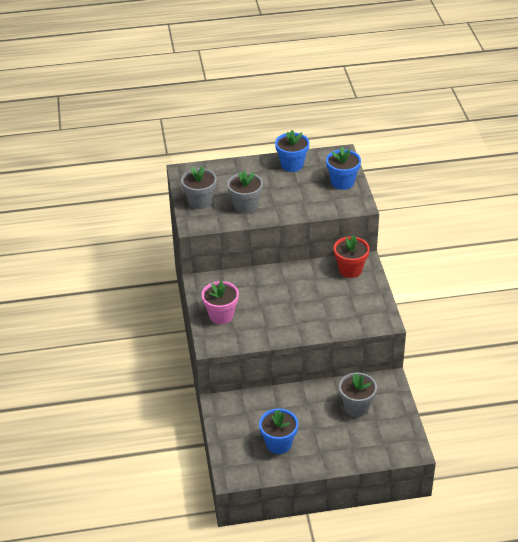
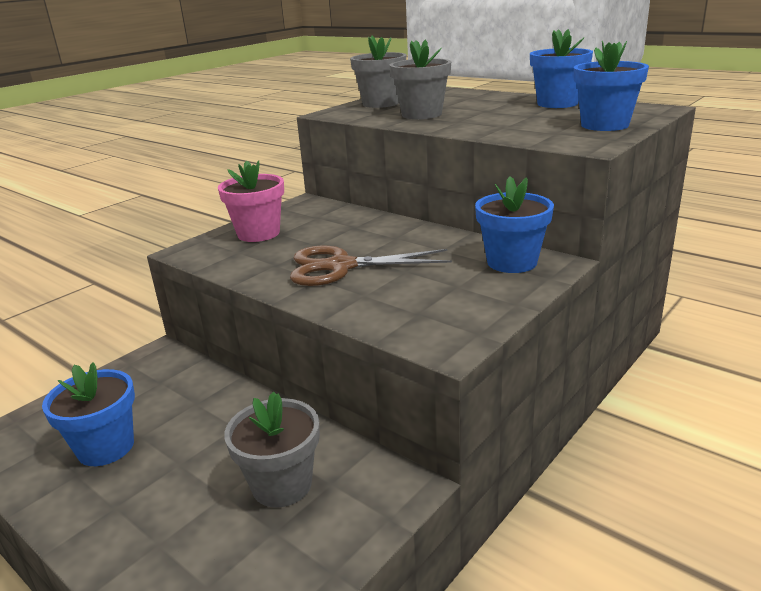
camera: 50 degrees right, 15 degrees down
(293, 311) = (341, 266): none -> brown scissors
(350, 269) = (512, 262): red flower pot -> blue flower pot

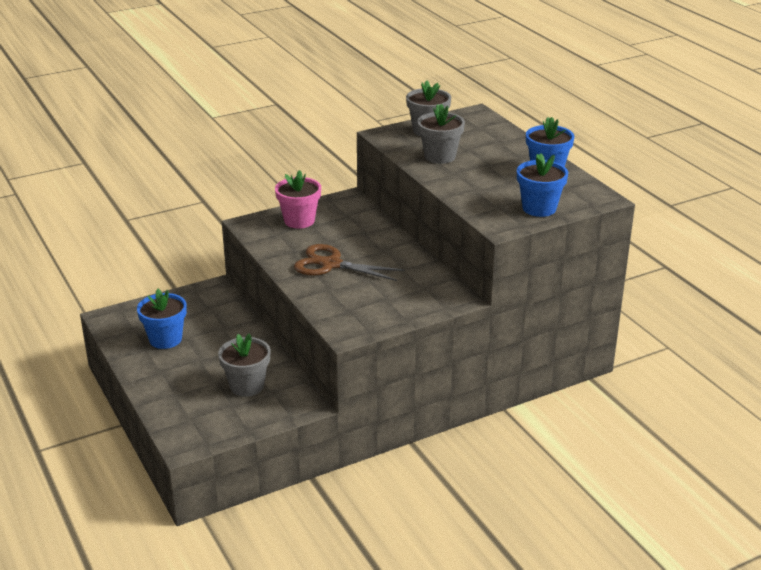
camera: 20 degrees right, 5 degrees up
(512, 262) = (435, 291): blue flower pot -> none

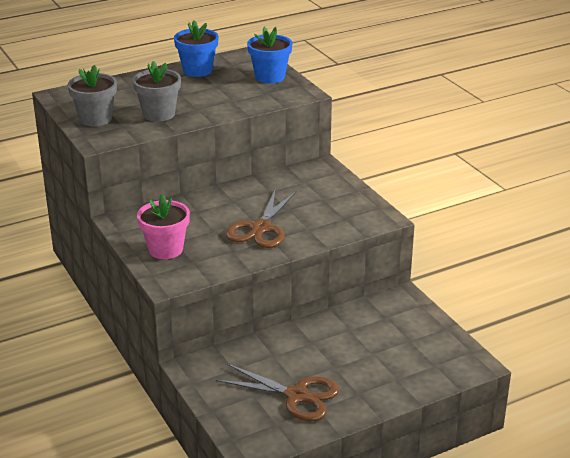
camera: 90 degrees left, 0 degrees up
(165, 339) = (297, 395): blue flower pot -> brown scissors
(247, 386) = (377, 333): grey flower pot -> none

